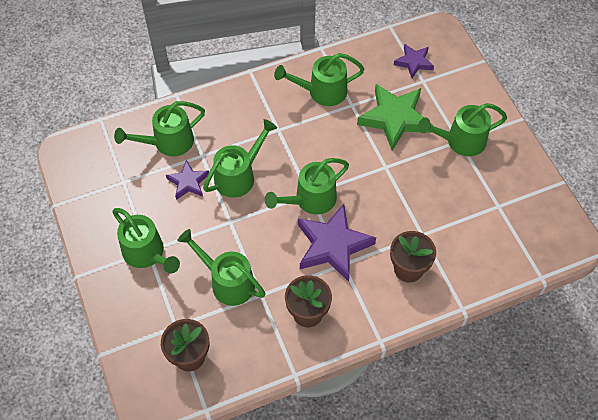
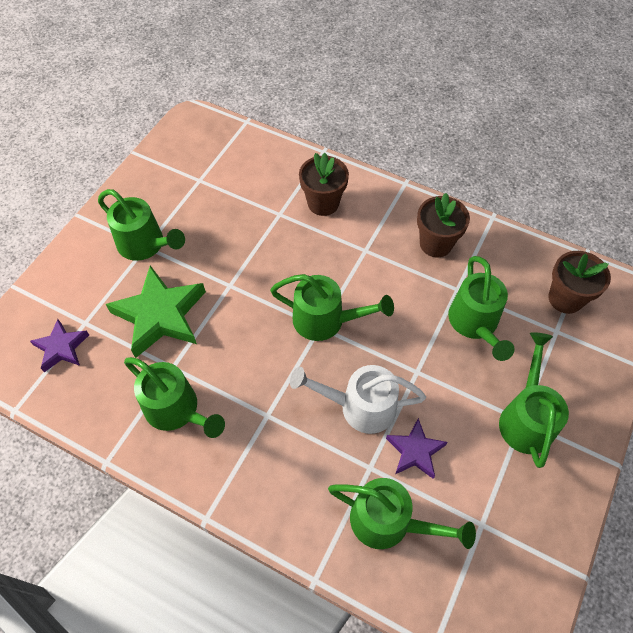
camera: 130 degrees left, 0 degrees up
(239, 175) = (359, 406): green watering can -> white watering can
(333, 245) = (355, 269): purple star -> none

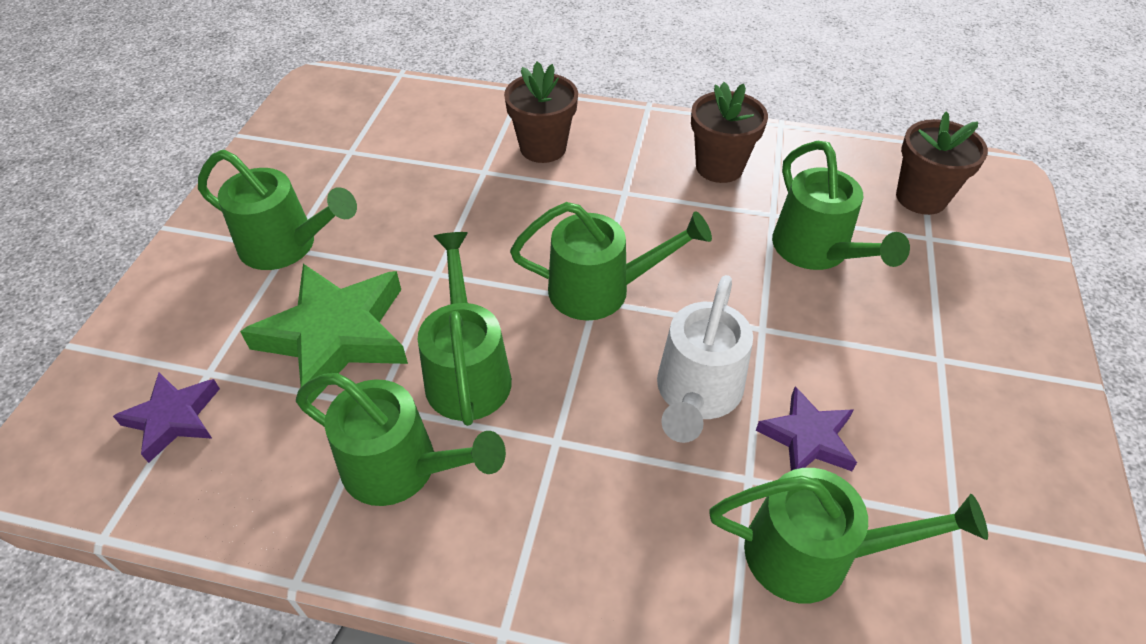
camera: 15 degrees left, 10 degrees down
(359, 406) = (696, 395): white watering can -> white watering can turned 60 degrees counterclockwise
(526, 417) = (944, 354): green watering can -> green watering can (467, 370)

